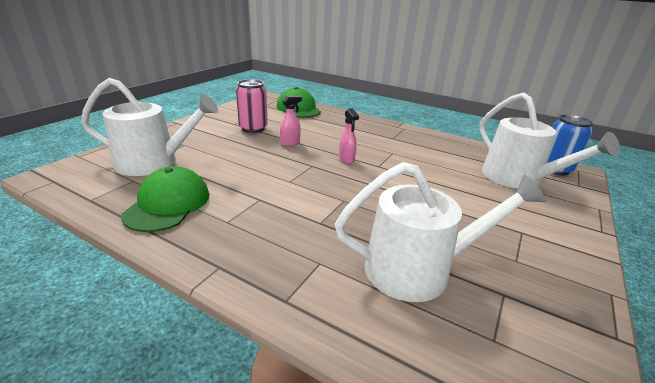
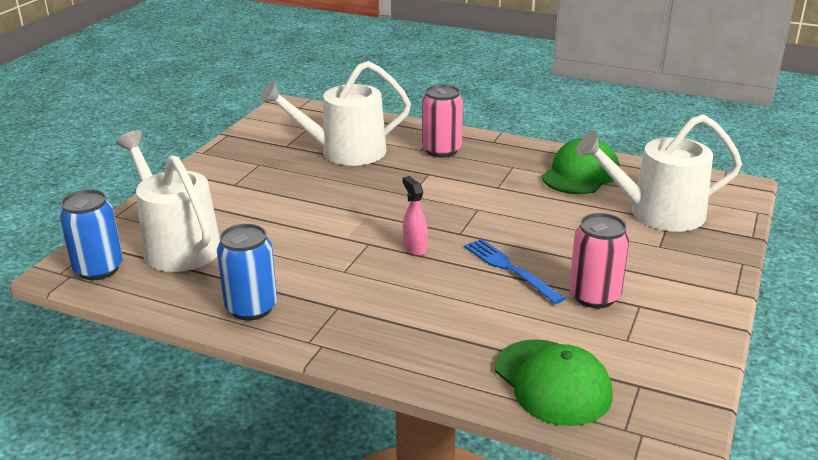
camera: 175 degrees right, 0 degrees up
(168, 204) = (580, 173): green cap -> green cap turned 150 degrees counterclockwise
(290, 143) = (510, 269): pink spray bottle -> blue fork
(294, 257) = (441, 150): none -> pink can
(440, 142) = (251, 308): none -> blue can

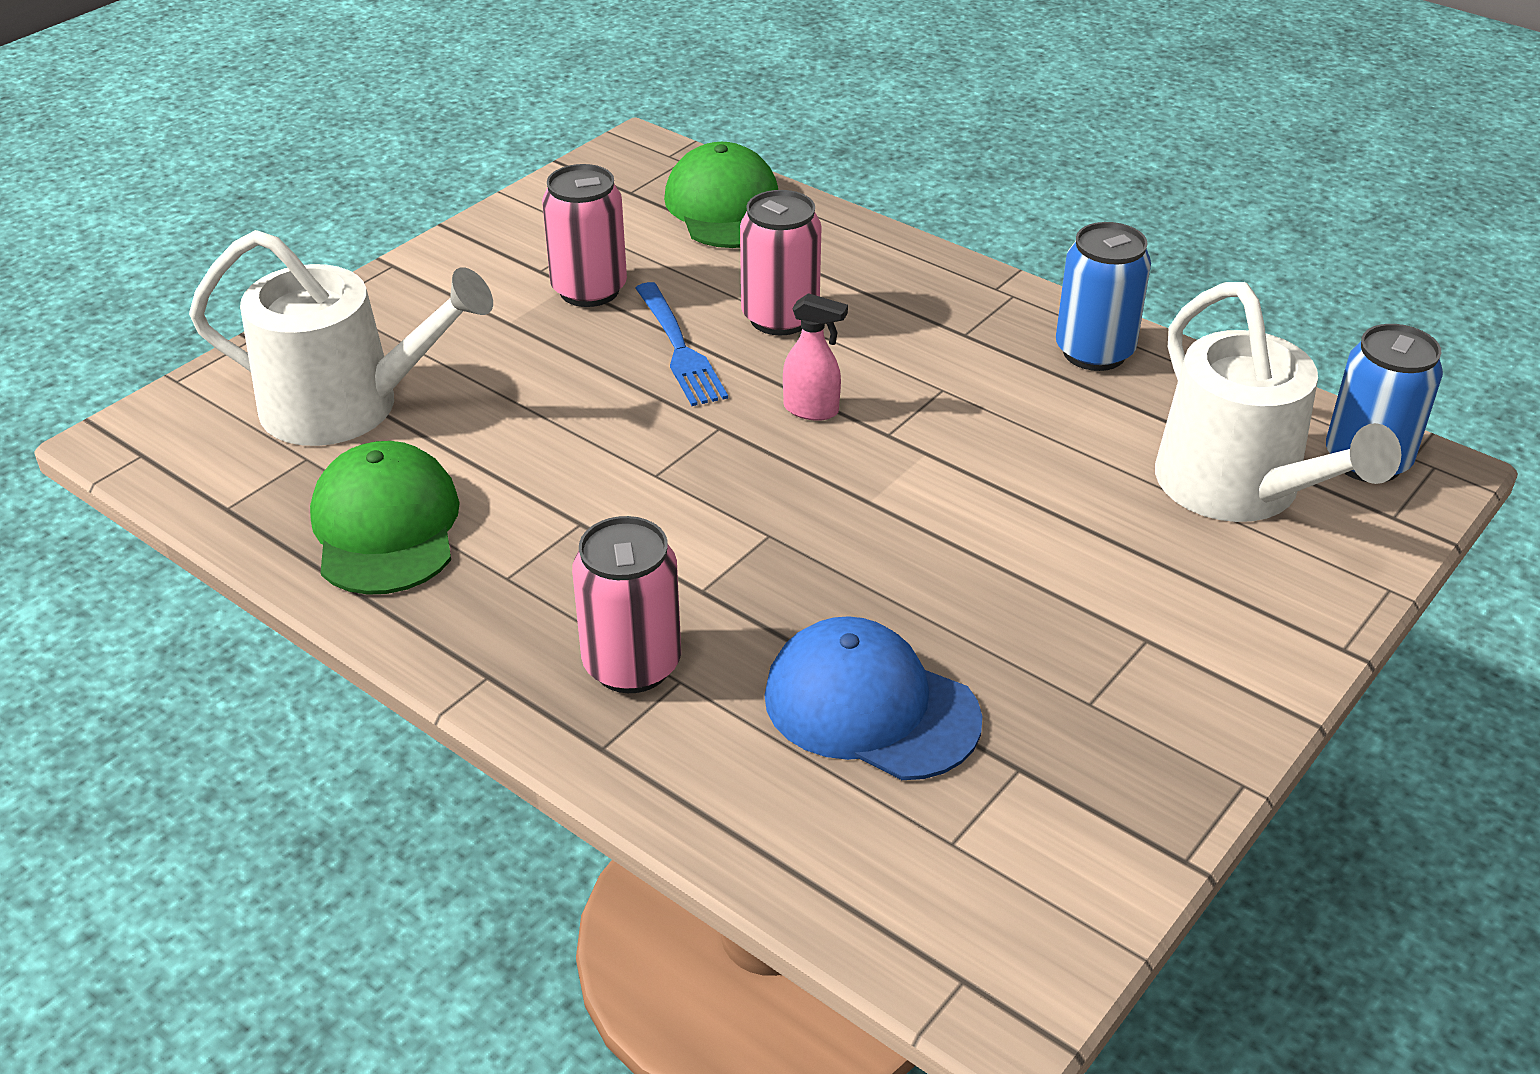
camera: 165 degrees left, 10 degrees up
(344, 152) = (870, 707): white watering can -> blue cap
(414, 248) = (812, 410): pink spray bottle -> pink spray bottle turned 60 degrees counterclockwise
(460, 298) = (780, 318): none -> pink can
(580, 173) = (386, 527): green cap -> green cap turned 120 degrees clockwise

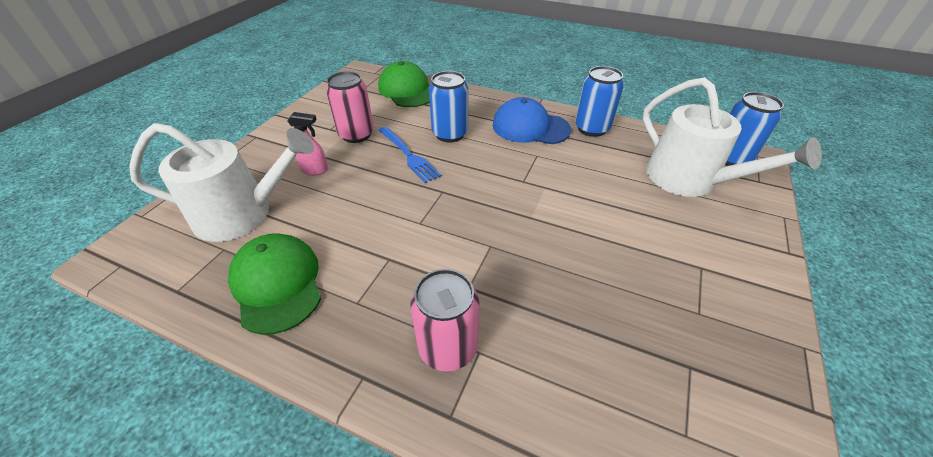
camera: 15 degrees left, 5 degrees up
(780, 318) = (450, 134): pink can -> blue can
(812, 410) = (483, 175): pink spray bottle -> pink spray bottle (315, 170)
(870, 707) = (592, 344): blue cap -> blue cap (530, 127)

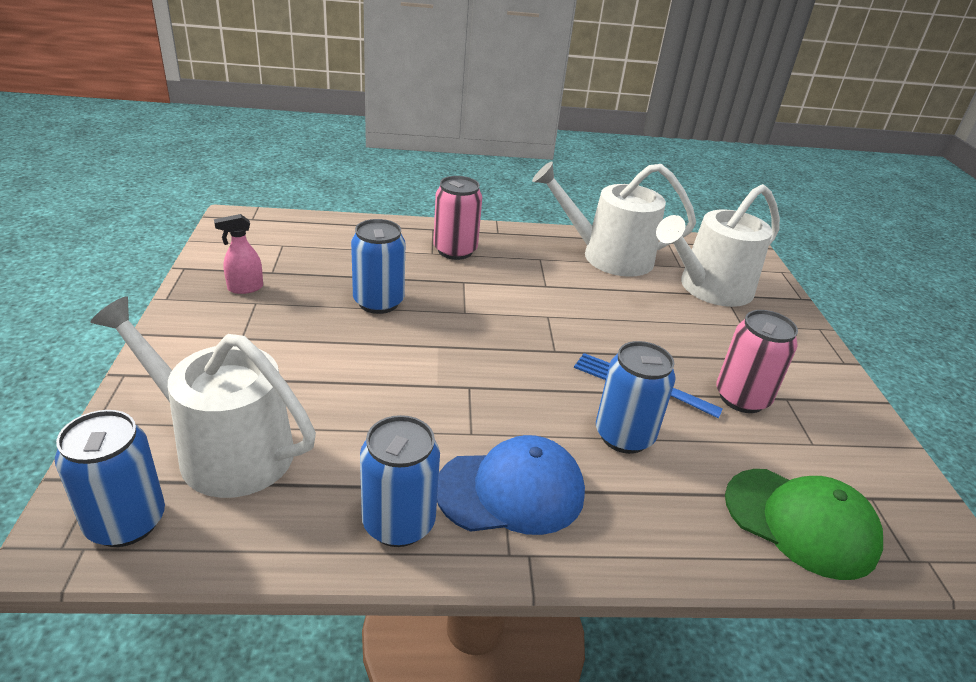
camera: 150 degrees right, 10 degrees down
(277, 284) = (608, 256): green cap -> white watering can
(315, 170) = (714, 340): pink spray bottle -> pink spray bottle (245, 288)
(569, 279) = (378, 302): none -> blue can

